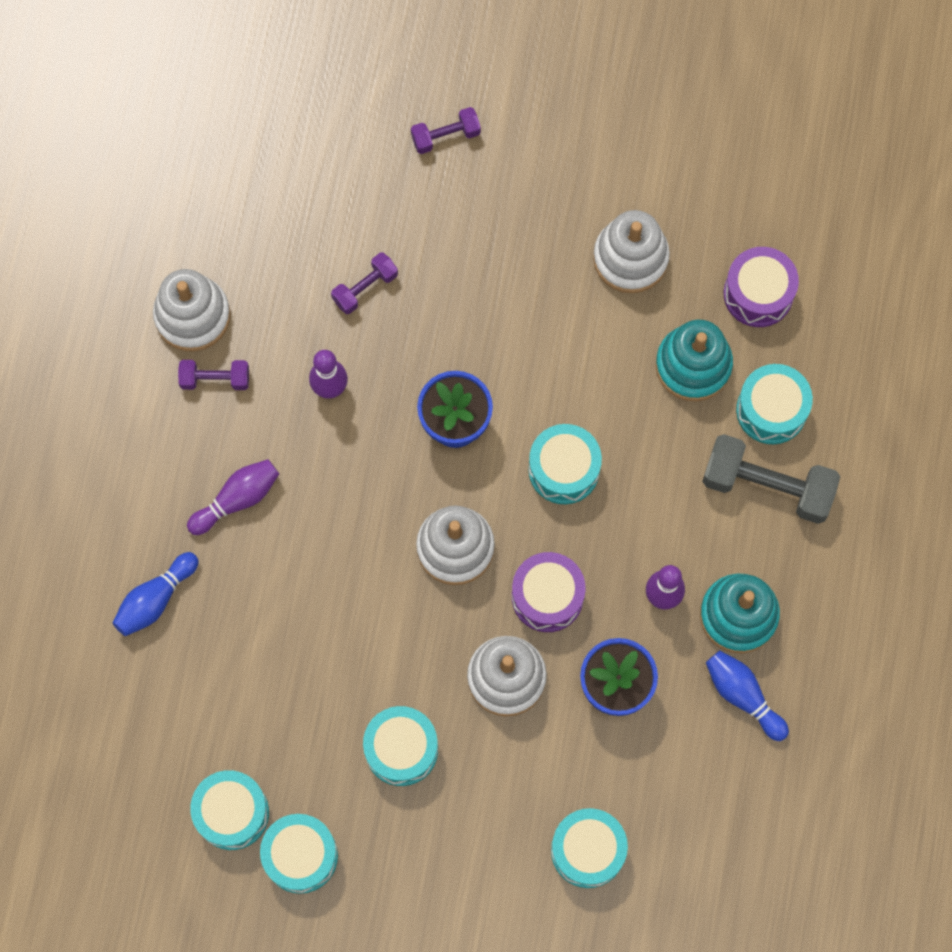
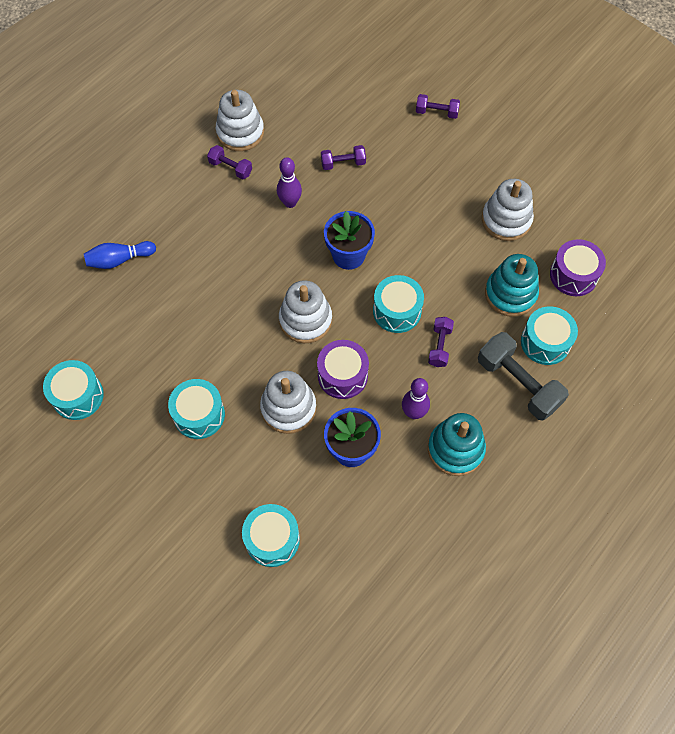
camera: 30 degrees right, 10 degrees down
(237, 499) = (200, 232): purple bowling pin -> none
(300, 856) = (99, 442): turquoise drum -> none
(644, 489) = (439, 346): none -> purple dumbbell
(743, 696) = (430, 500): blue bowling pin -> none

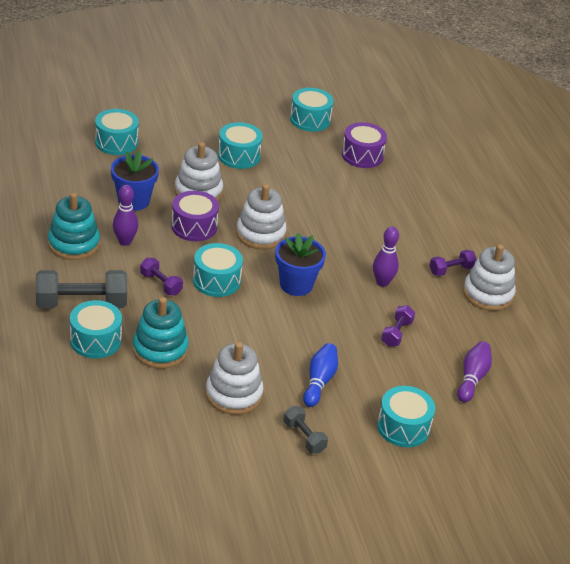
camera: 120 degrees right, 25 degrees down
(119, 260) = (409, 180): blue bowling pin -> blue bowling pin (319, 381)
(348, 99) = (472, 378): none -> purple bowling pin
(436, 112) = (403, 427): purple dumbbell -> turquoise drum
(502, 158) = (304, 437): none -> grey dumbbell
(573, 275) = (133, 399): purple drum -> purple drum (362, 155)

